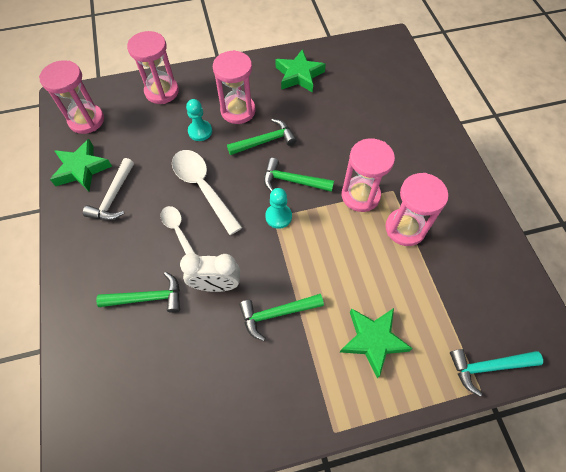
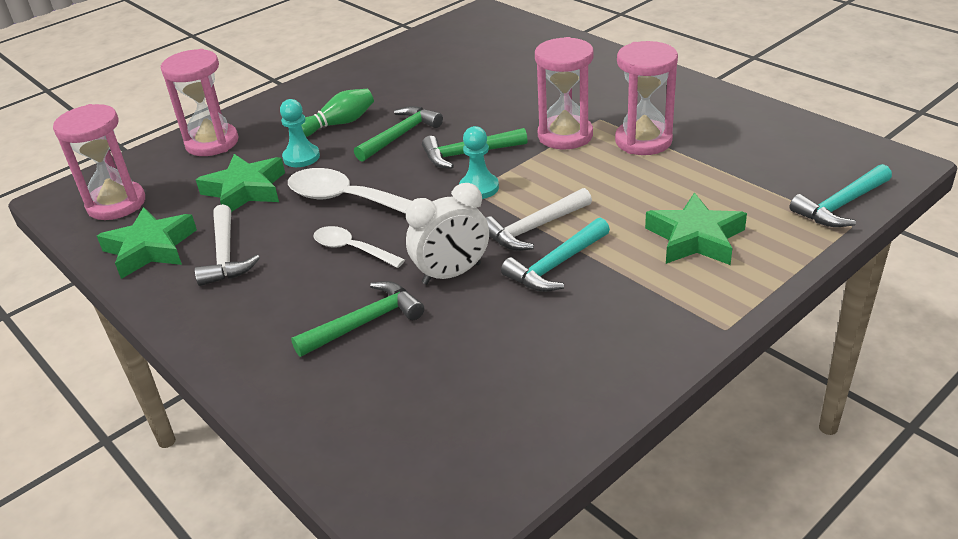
camera: 25 degrees left, 25 degrees down
(238, 111) = (339, 124): pink hourglass -> green bowling pin
(277, 314) = (556, 265): green hammer -> turquoise hammer
(286, 273) = (534, 228): none -> white hammer
(299, 75) = (393, 71): green star -> green star (245, 190)

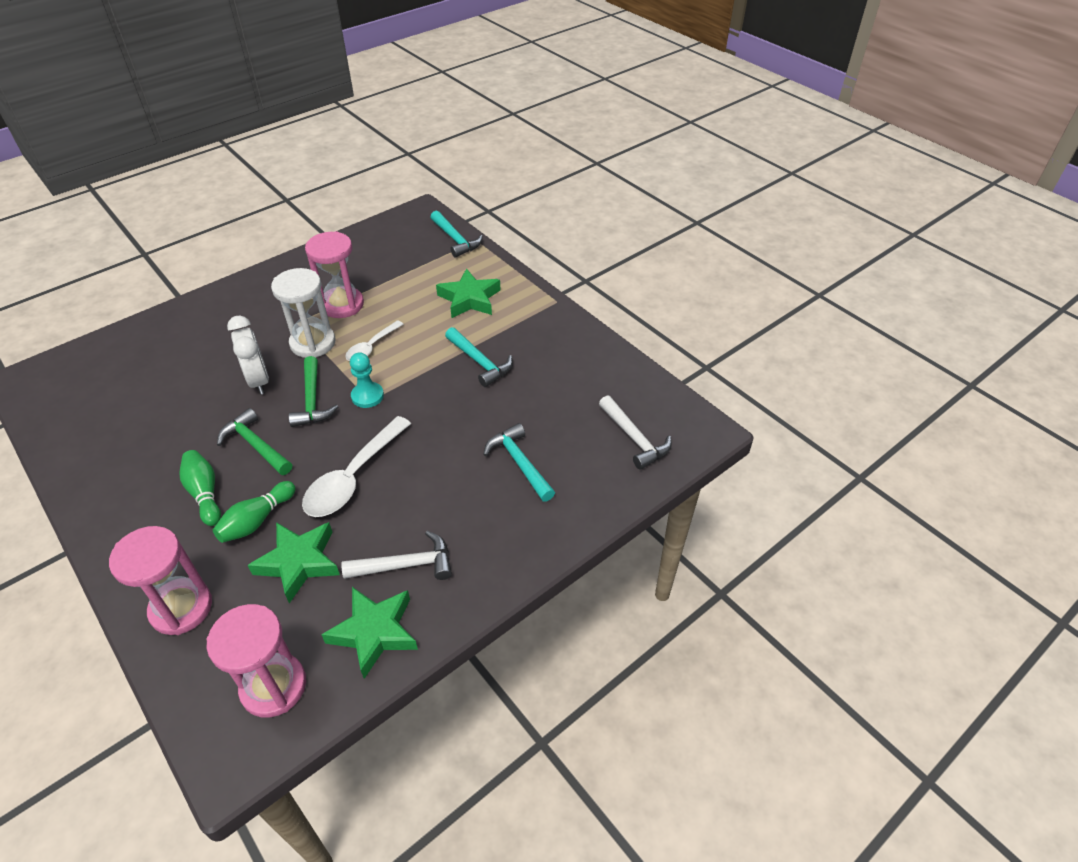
camera: 90 degrees left, 10 degrees up
(301, 157) = (257, 520): turquoise pawn -> green bowling pin
(352, 249) = (425, 474): white spoon -> white spoon (371, 347)
(364, 323) = (519, 463): green hammer -> turquoise hammer
(452, 274) = (474, 415): white clock -> white clock (259, 380)
(534, 228) = (433, 369): white hammer -> white hammer (634, 438)
(565, 135) = (313, 343): pink hourglass -> white hourglass

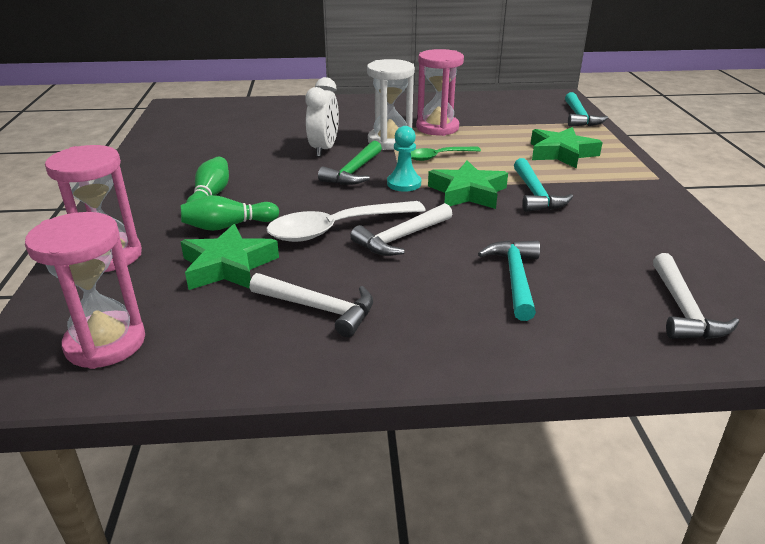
camera: 35 degrees right, 15 degrees down
(256, 445) = (280, 183): green hammer -> none
(371, 347) = (438, 157): white spoon -> green spoon
(374, 632) = (234, 347): green star -> green star (467, 192)
(412, 462) = (401, 238): none -> white hammer

